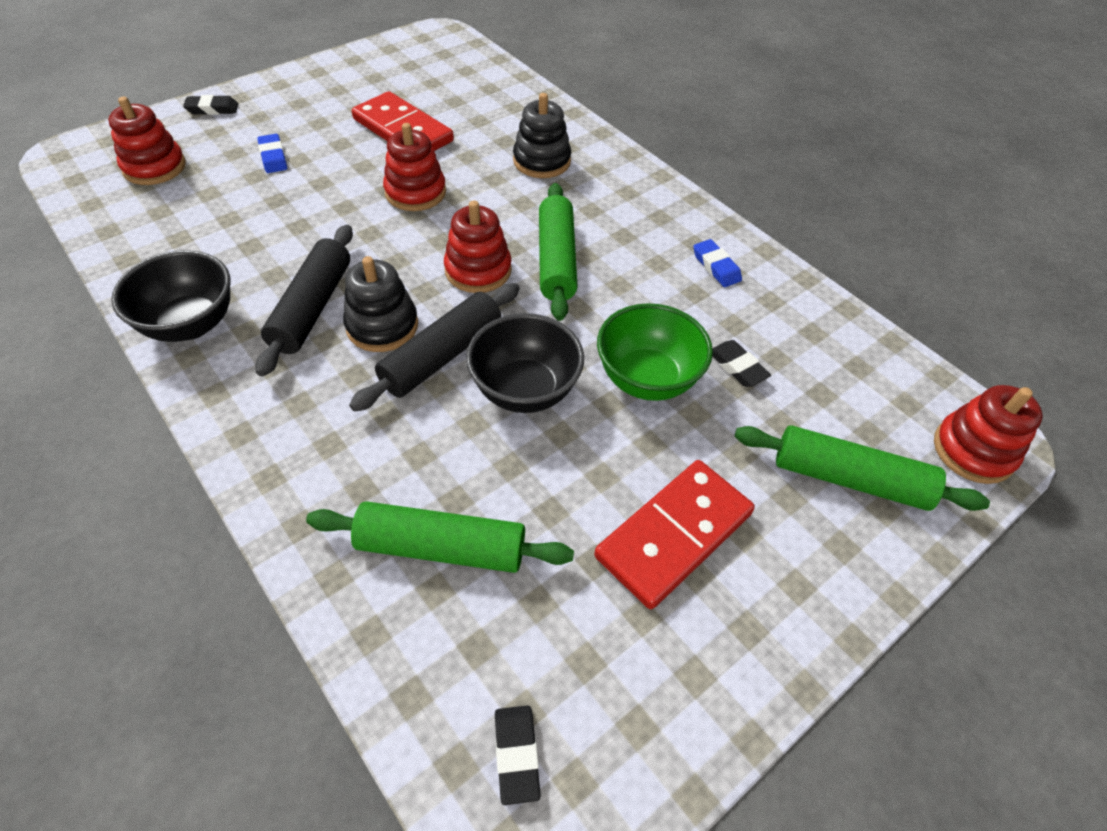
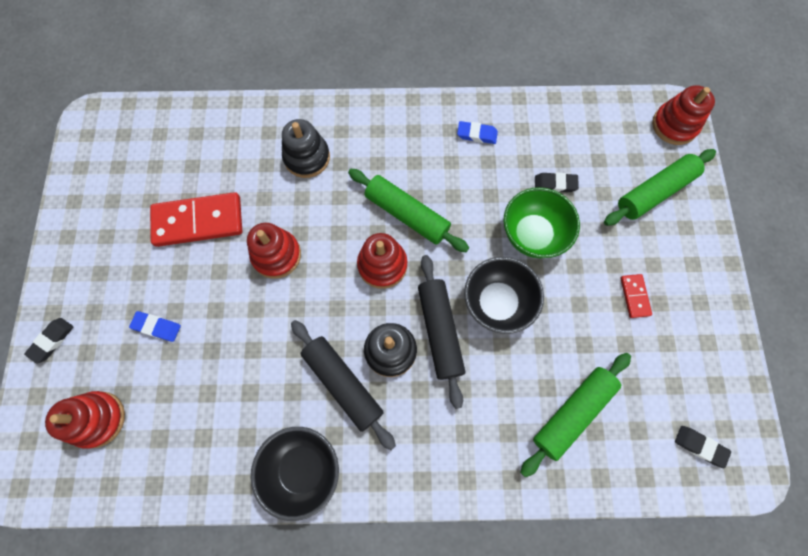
camera: 50 degrees left, 20 degrees up
(674, 535) = (634, 296): red domino -> red domino, size x0.47

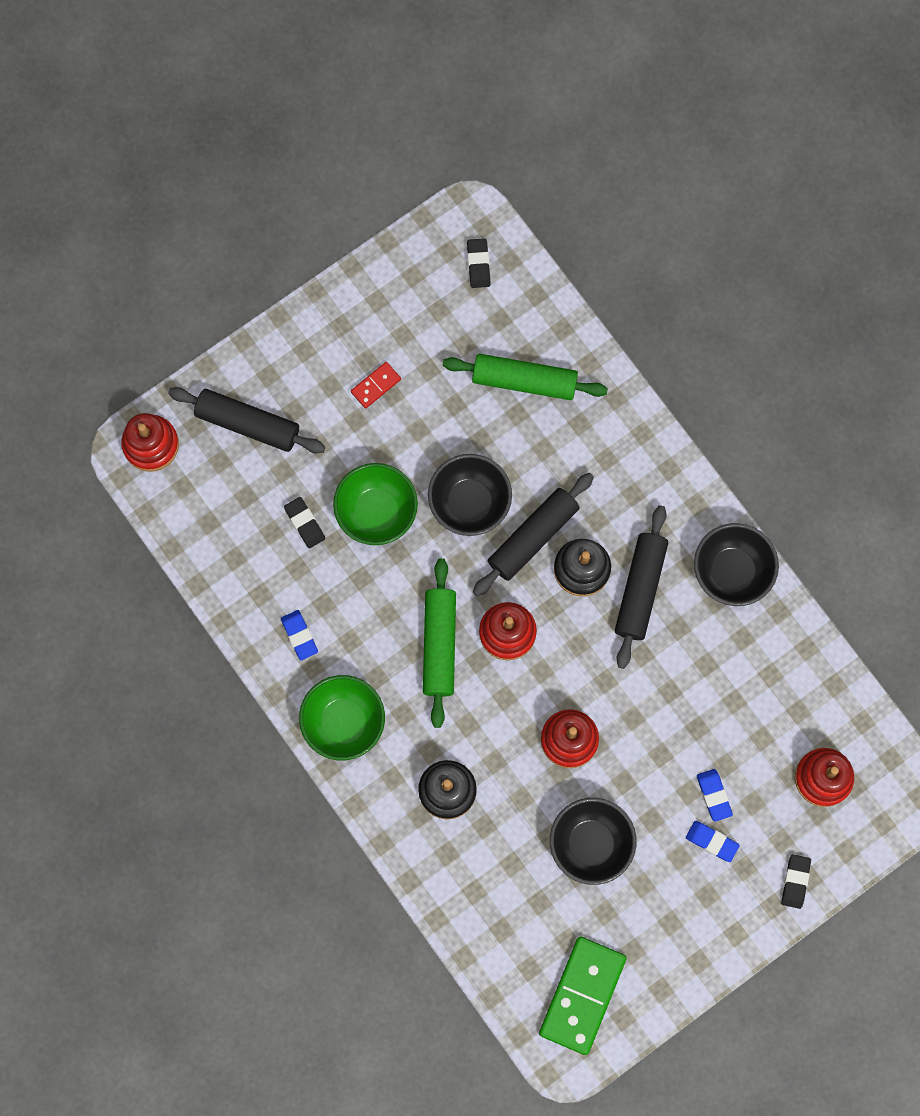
camera: 125 degrees left, 5 degrees up
(52, 341) = (795, 881): black eraser -> black eraser turned 75 degrees counterclockwise
(115, 152) = (582, 995): none -> green domino
(129, 302) = (712, 841): none -> blue eraser
(198, 221) = (590, 844): red domino -> black bowl
(399, 125) = (344, 722): none -> green bowl
(654, 192) = (248, 424): green rolling pin -> black rolling pin

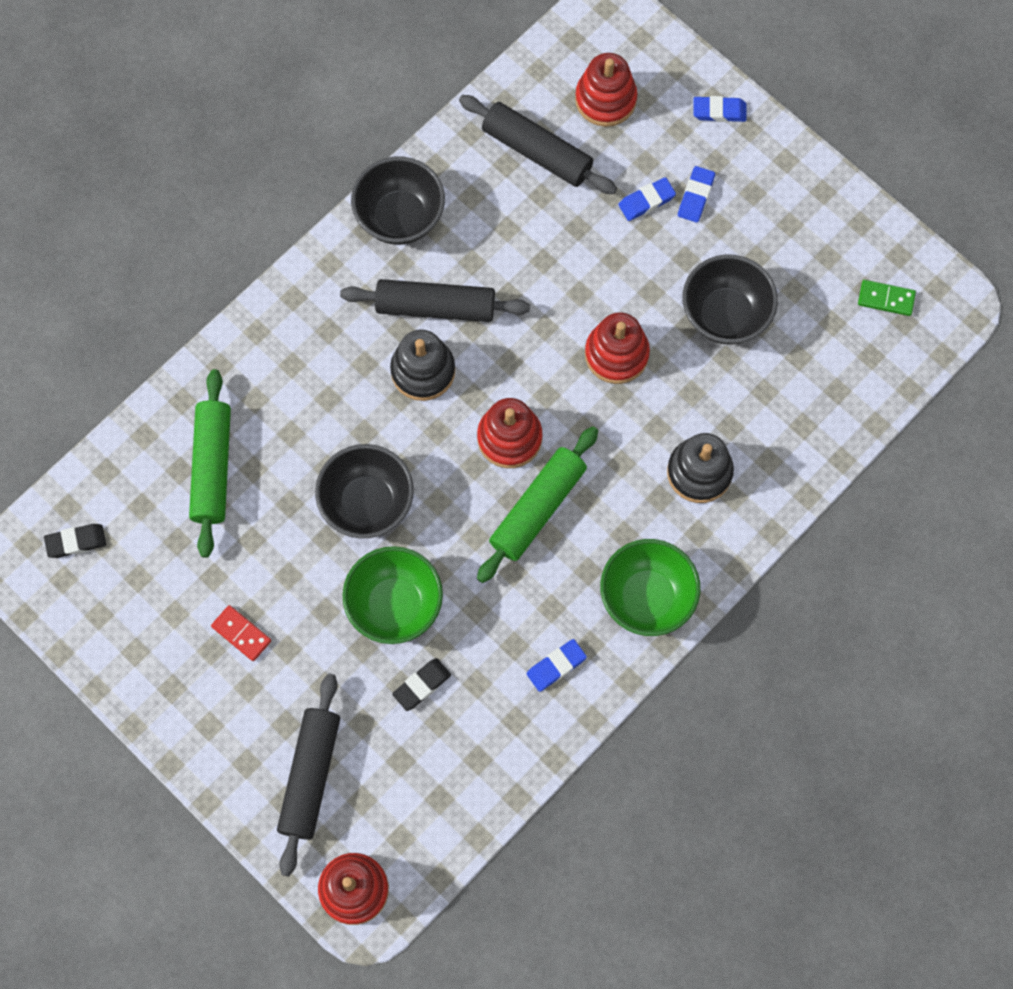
camera: 100 degrees left, 5 degrees down
(439, 645) = (537, 508): green rolling pin -> green rolling pin turned 45 degrees counterclockwise
(533, 537) = (395, 428): black rolling pin -> black rolling pin (536, 152)
(582, 995) = (886, 299): green domino -> green domino, size x0.47
(795, 881) = (719, 111): black eraser -> blue eraser

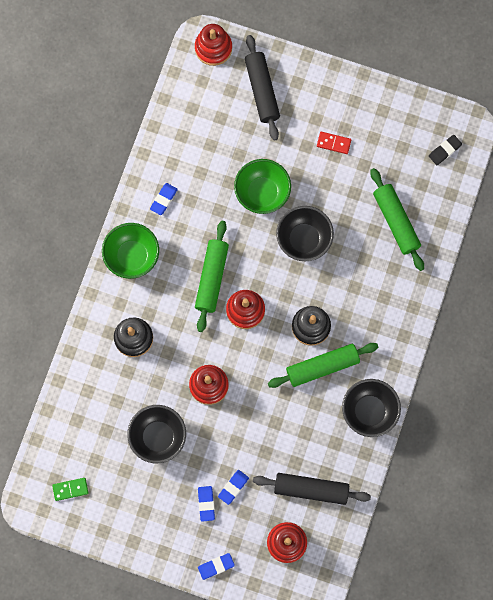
camera: 155 degrees right, 5 degrees up
(422, 685) = (228, 159): black eraser -> none
(435, 307) = (322, 366): black rolling pin -> green rolling pin

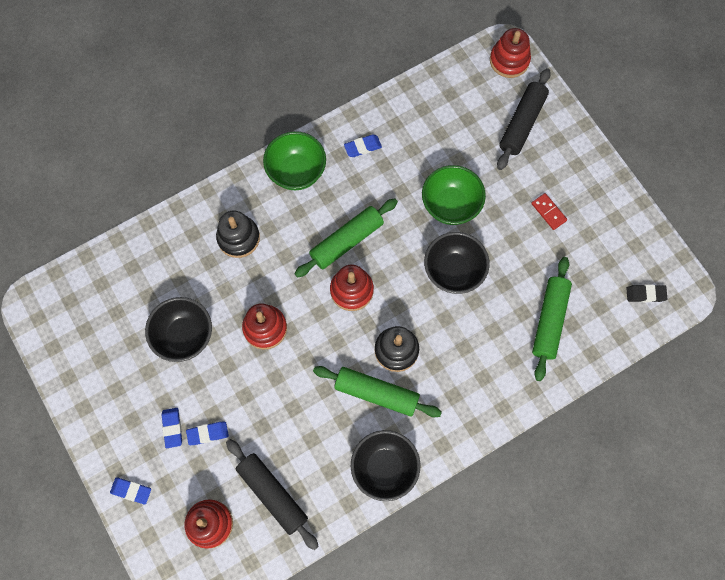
camera: 40 degrees right, 5 degrees down
(70, 489) = (75, 319): green domino -> none
(206, 503) = (172, 428): blue eraser -> blue eraser turned 45 degrees counterclockwise

